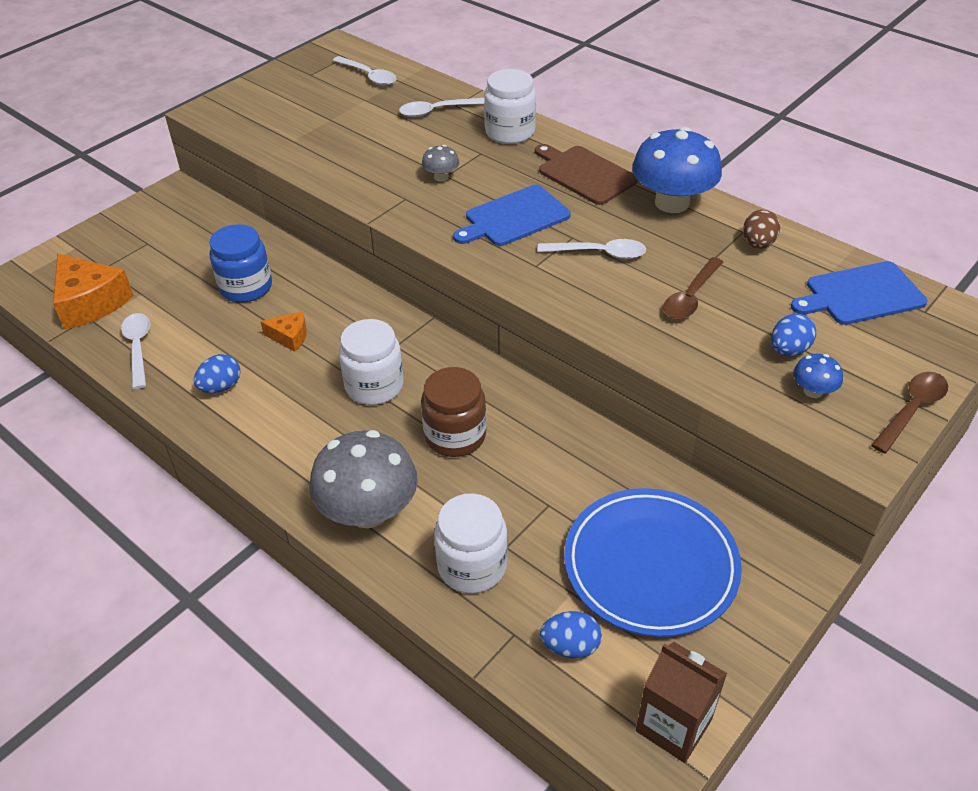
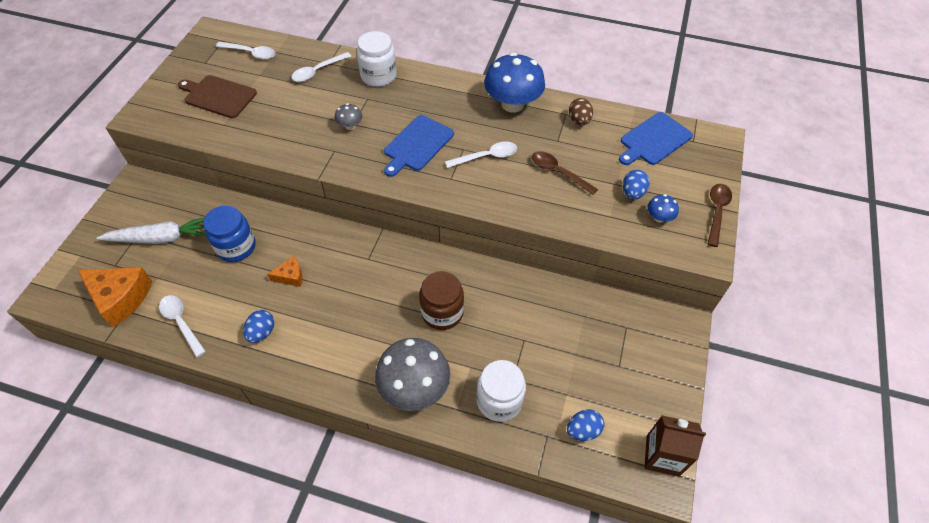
camera: 25 degrees left, 10 degrees up
(170, 254) = (161, 238): none -> white carrot
(374, 386) = (370, 294): white jar -> none
(584, 174) = (446, 97): brown cutting board -> brown cutting board (218, 96)
(650, 565) = (602, 358): blue plate -> none
(690, 297) = (558, 172): brown spoon -> brown spoon turned 120 degrees clockwise

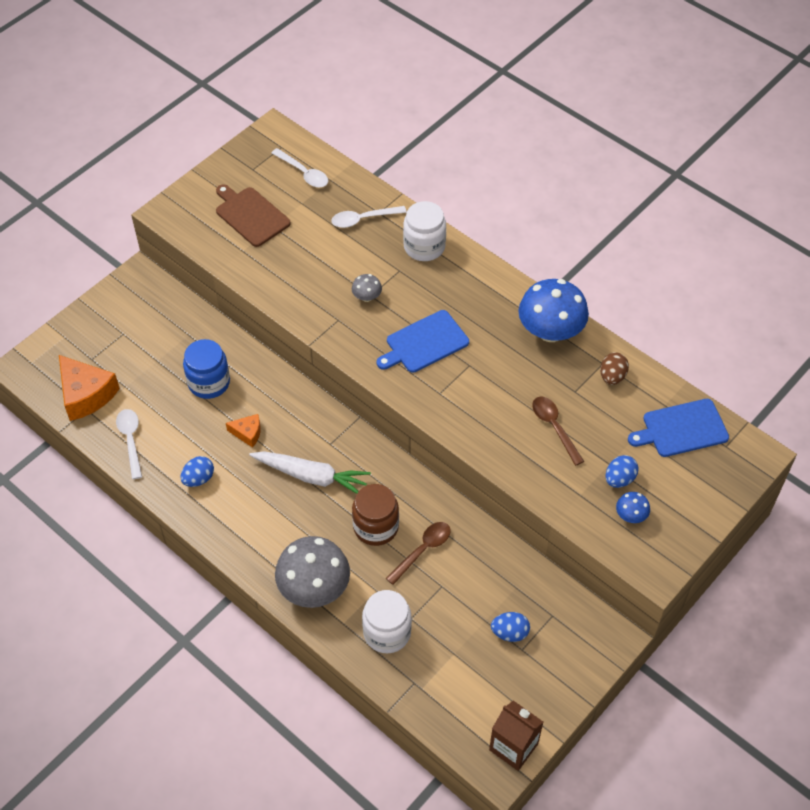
camera: 25 degrees right, 0 degrees up
(161, 238) = (143, 346): white carrot -> white carrot (312, 476)
(486, 157) = (489, 382): white spoon -> none
(583, 430) = (451, 692): blue egg -> blue egg (510, 633)
(716, 212) = (697, 533): brown spoon -> brown spoon (422, 550)

